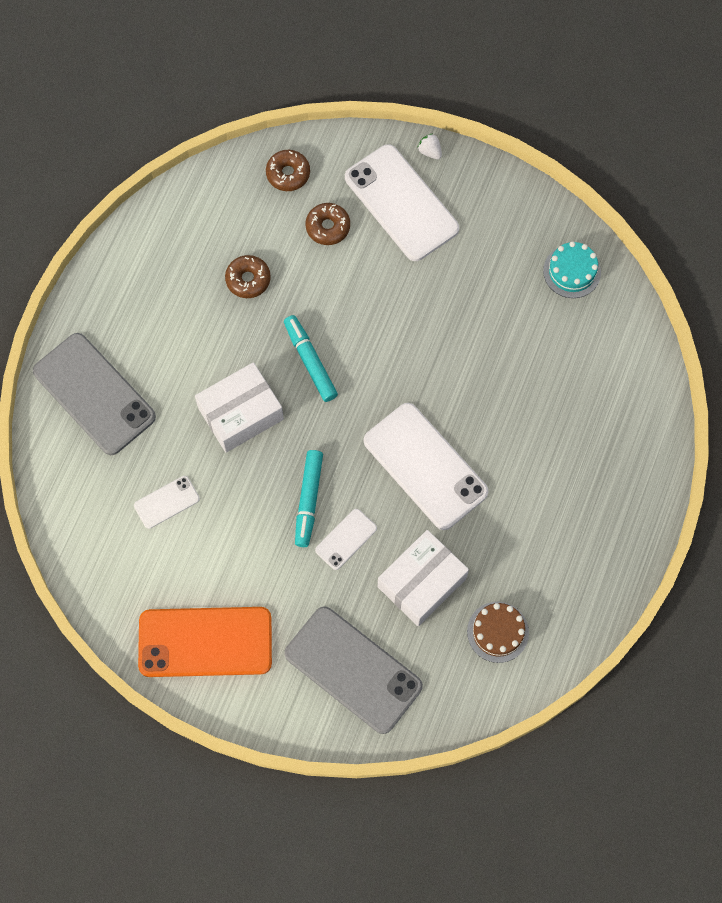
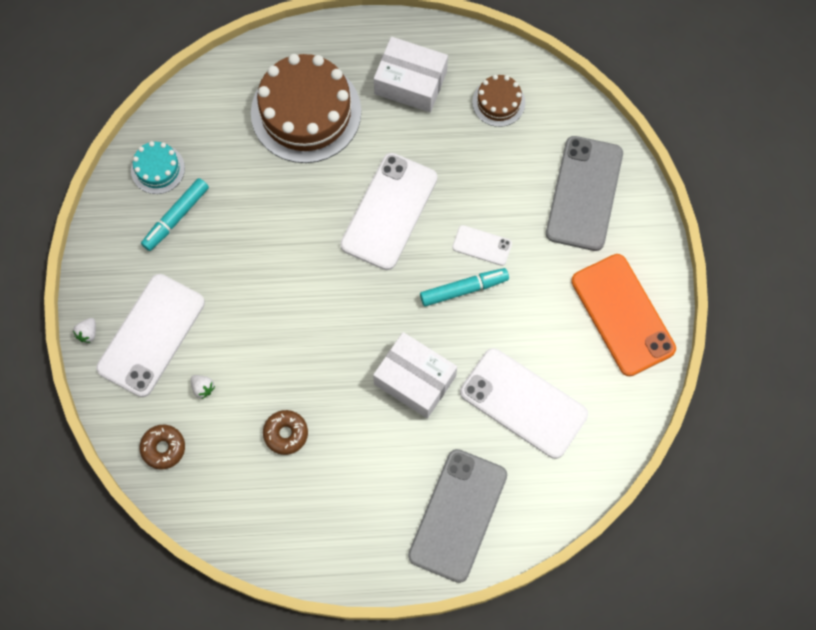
camera: 115 degrees left, 0 degrees up
(166, 502) = (523, 403): white phone -> white phone, size x2.09
(310, 361) = (339, 344): turquoise marker -> turquoise marker (176, 217)
(328, 227) = (203, 388): brown donut -> white strawberry
(422, 582) = (488, 173): white box -> white box (410, 82)
(573, 433) = (306, 112): none -> brown cake

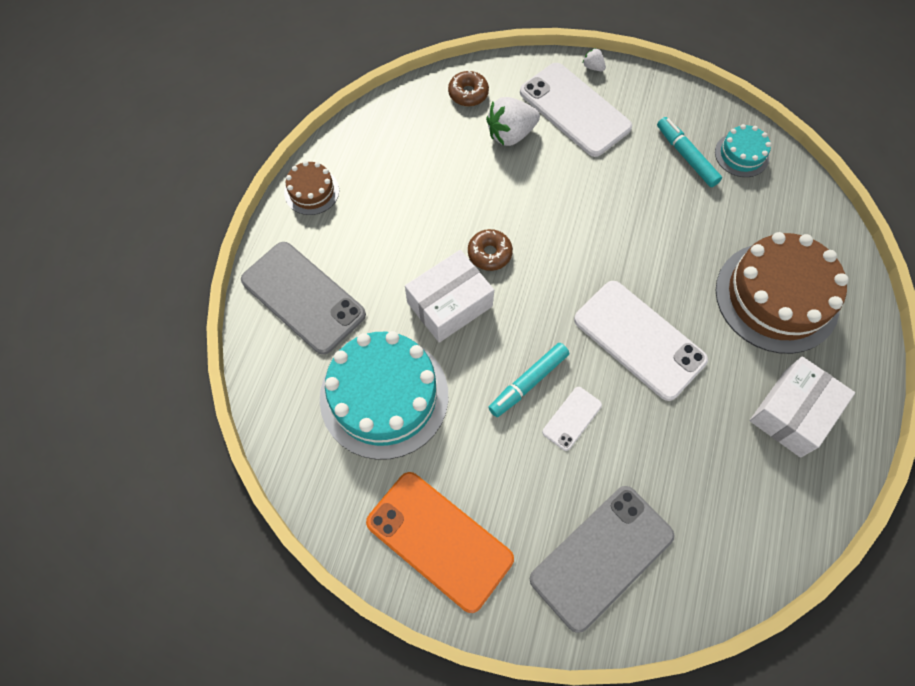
camera: 110 degrees right, 5 degrees down
(203, 388) = (510, 134): white strawberry -> white strawberry, size x2.15
(286, 434) = (442, 183): brown donut -> brown donut (489, 253)
(464, 289) = (528, 382): turquoise marker -> turquoise marker turned 45 degrees clockwise
(498, 102) = (746, 502): brown cake -> brown cake (311, 191)
(523, 403) = (384, 396): white phone -> turquoise cake
(584, 193) = (601, 557): grey phone -> grey phone turned 75 degrees counterclockwise
(623, 315) = (439, 540): orange phone -> orange phone turned 45 degrees clockwise

